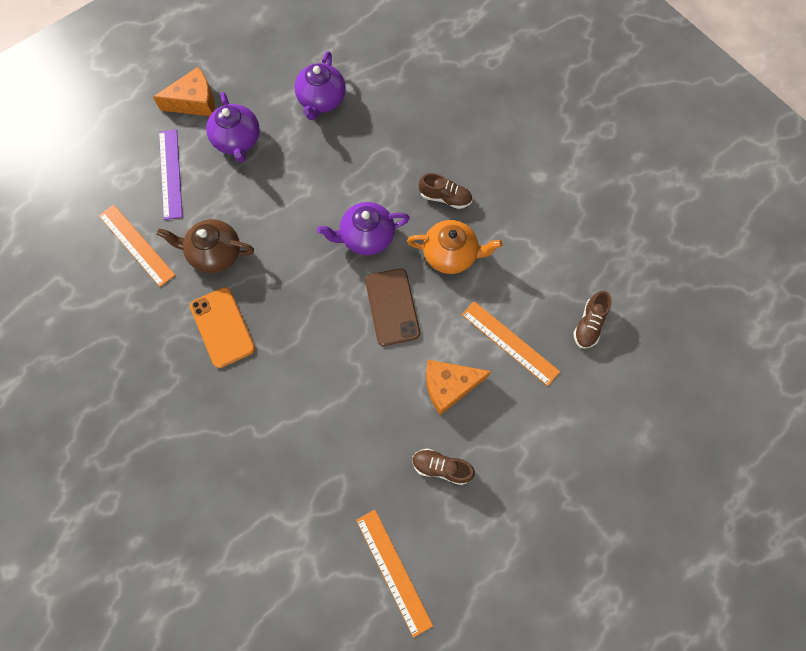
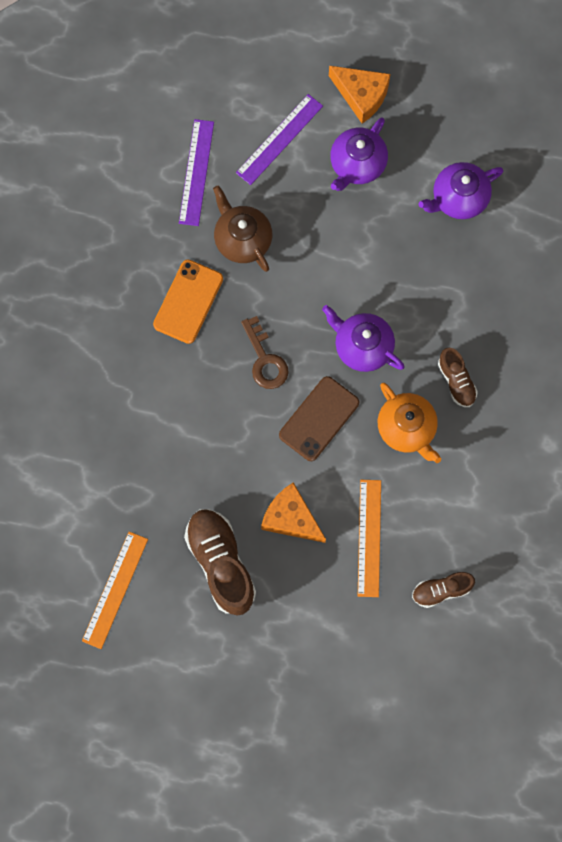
camera: 50 degrees right, 5 degrees up
(136, 245) = (196, 172): orange ruler -> purple ruler
(315, 309) = (265, 359): none -> brown key
(441, 467) = (221, 563): brown shoe -> brown shoe, size x1.81

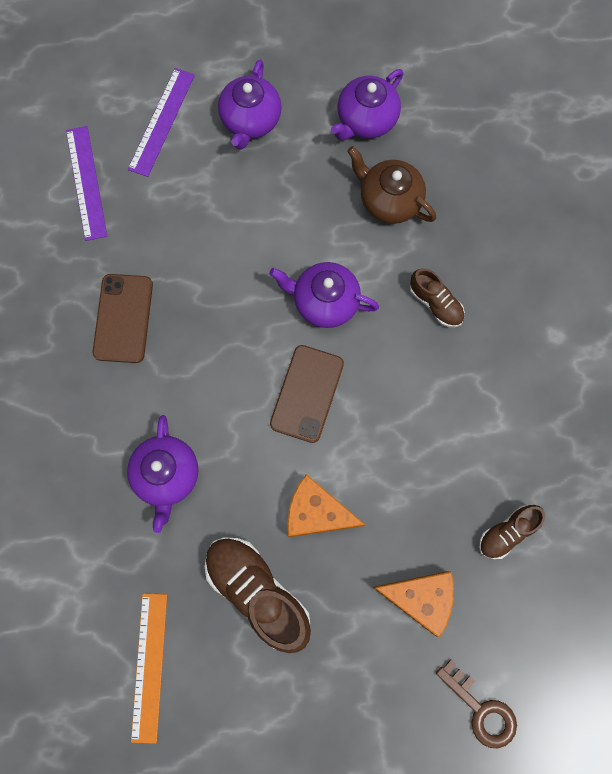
camera: 20 degrees left, 0 degrees up
(180, 445) = (167, 475): none -> purple teapot
(188, 302) = (123, 318): orange phone -> brown phone
(242, 239) = (158, 234): brown teapot -> brown teapot (389, 200)
(265, 359) = (226, 351): brown key -> brown key (481, 709)
(361, 95) = (230, 52): orange cheese -> orange cheese (420, 598)
(369, 538) = (408, 503): orange ruler -> none
(407, 428) = (403, 371): orange teapot -> none

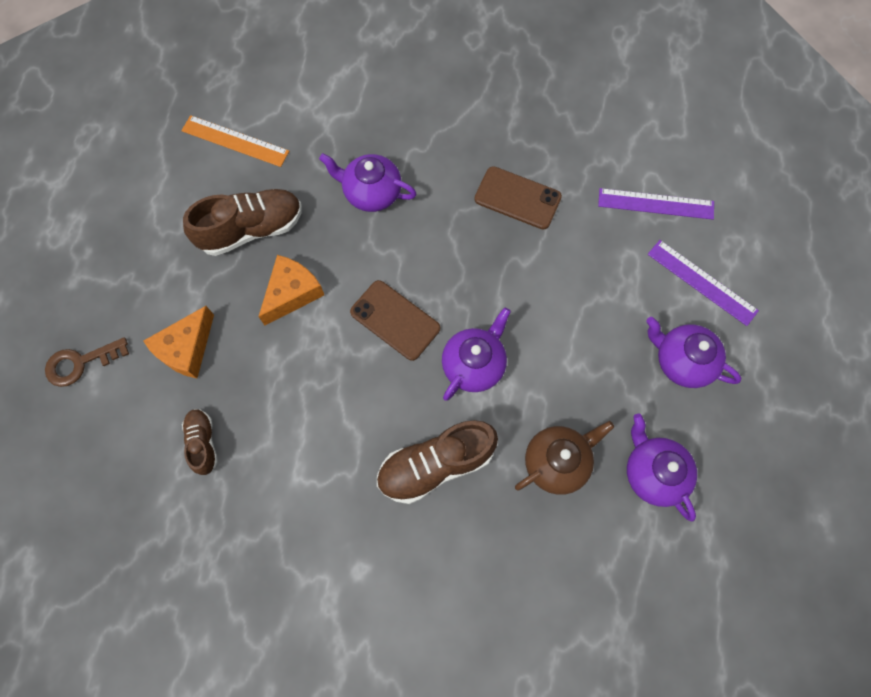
camera: 110 degrees right, 5 degrees down
(435, 303) = (435, 465): brown shoe -> brown shoe, size x1.81

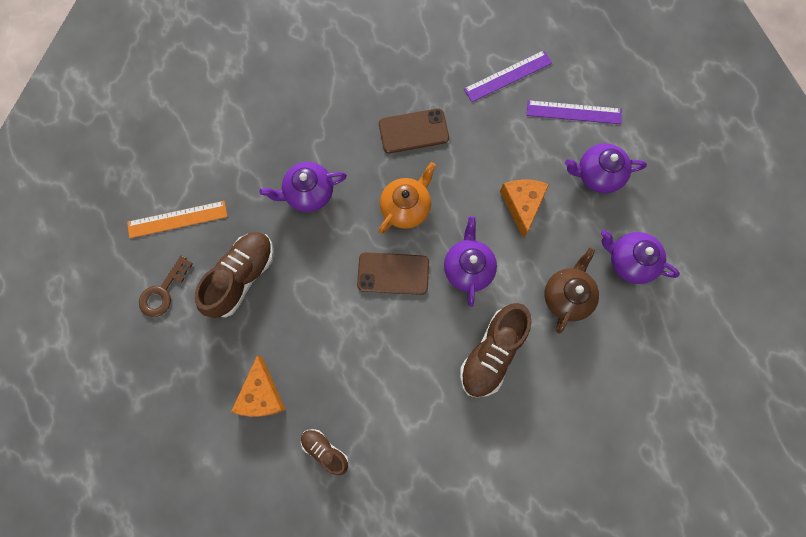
camera: 35 degrees left, 5 degrees up
(81, 363) = (191, 458): brown key -> brown key (163, 291)
(292, 293) = (307, 303): orange cheese -> orange cheese (522, 205)
(455, 265) = (406, 207): none -> orange teapot

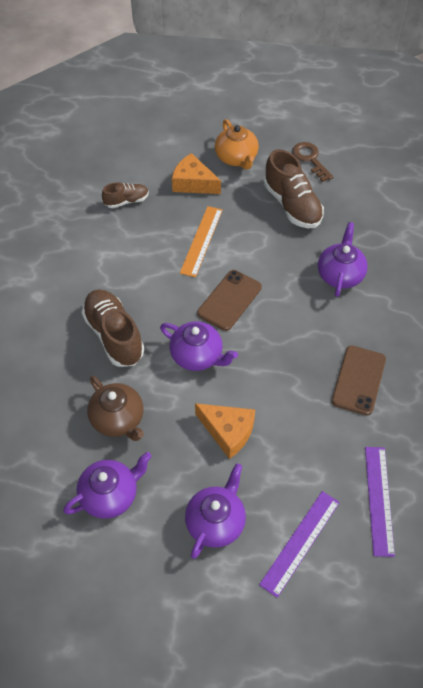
camera: 120 degrees right, 20 degrees down
(177, 219) = (366, 186): orange ruler -> orange ruler (201, 241)
(406, 207) = (284, 337): orange teapot -> orange teapot (236, 158)

